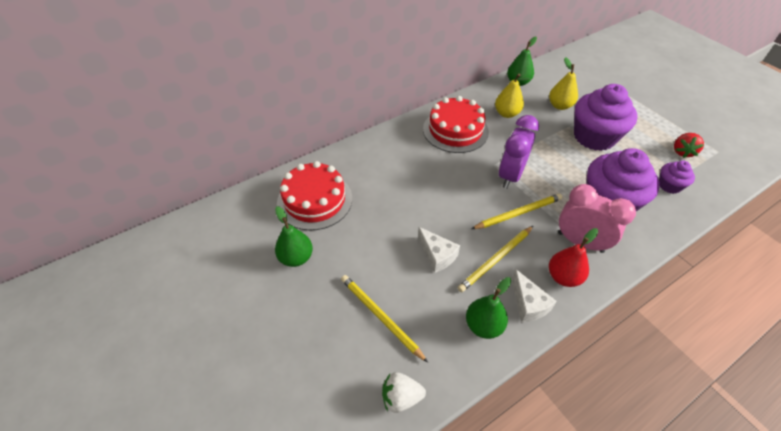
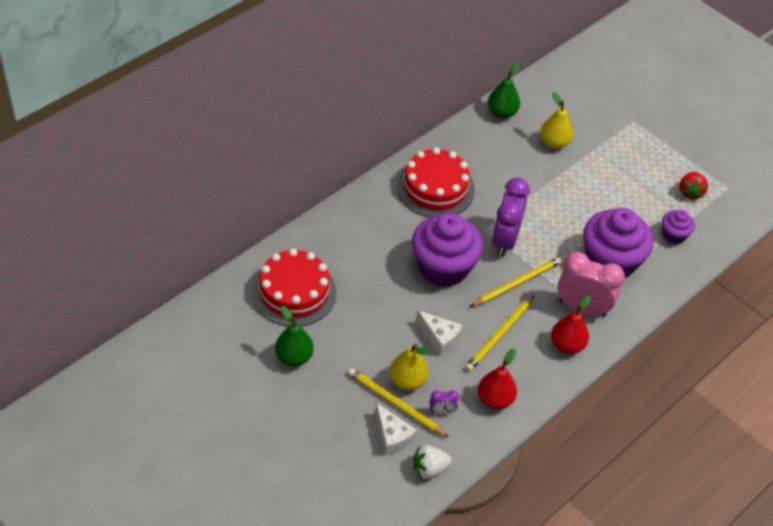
camera: 15 degrees left, 0 degrees up
(426, 331) = (442, 411): none -> purple clock
(483, 325) = (495, 399): green pear -> red pear
(506, 113) = (492, 160): yellow pear -> yellow pear (407, 381)
(528, 304) = (535, 375): white cheese -> white cheese (392, 437)
(594, 137) = (594, 182): purple cupcake -> purple cupcake (443, 267)

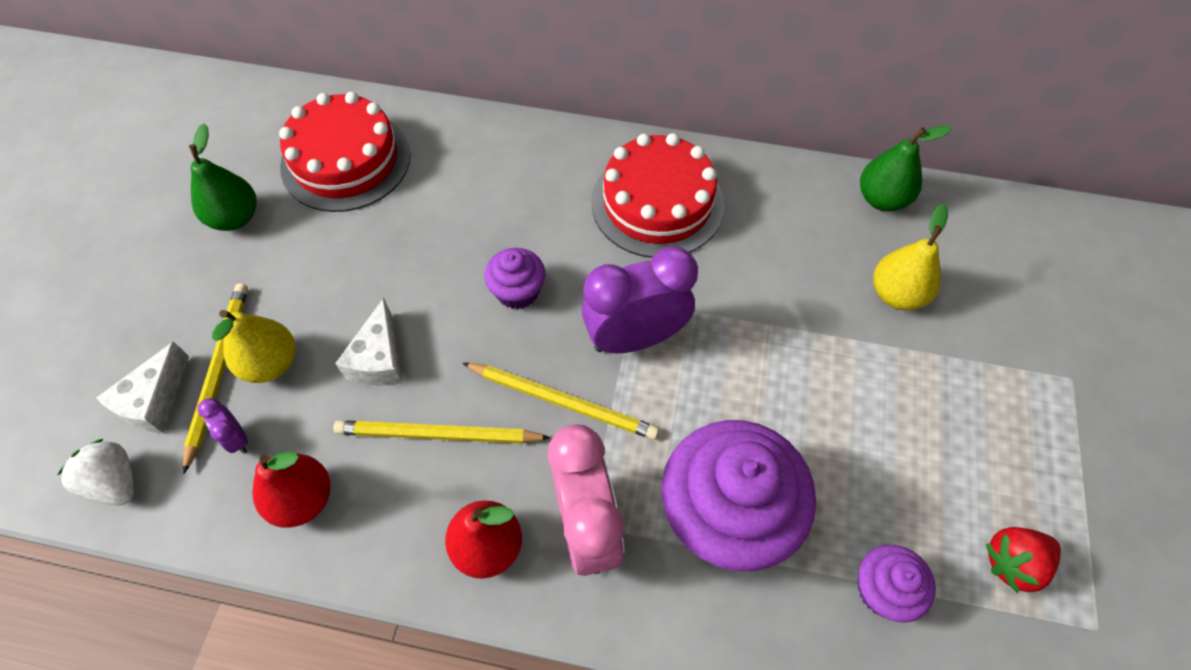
camera: 60 degrees right, 10 degrees up
(443, 267) = (517, 291): purple cupcake -> purple cupcake, size x0.49

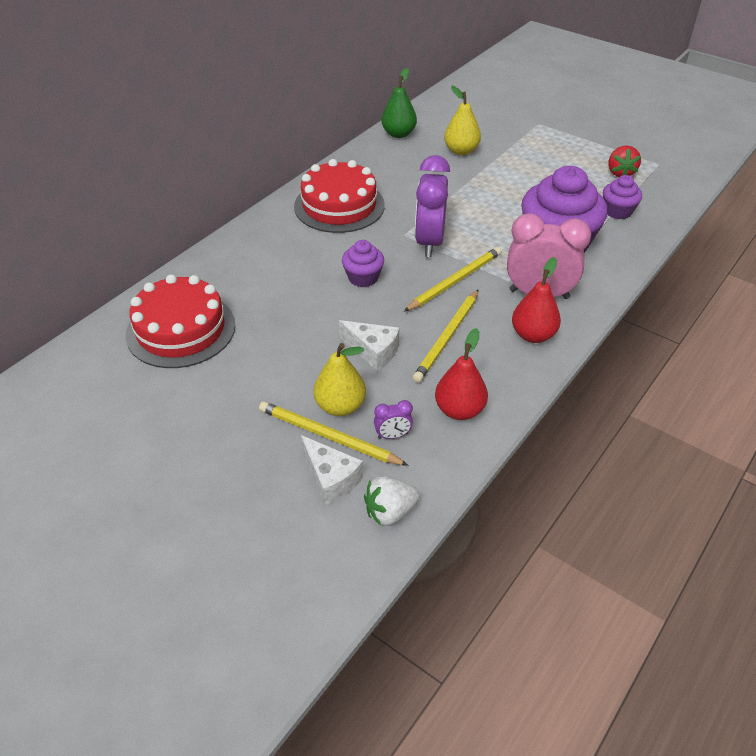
camera: 65 degrees left, 15 degrees down
(235, 218) = (185, 402): green pear -> none

